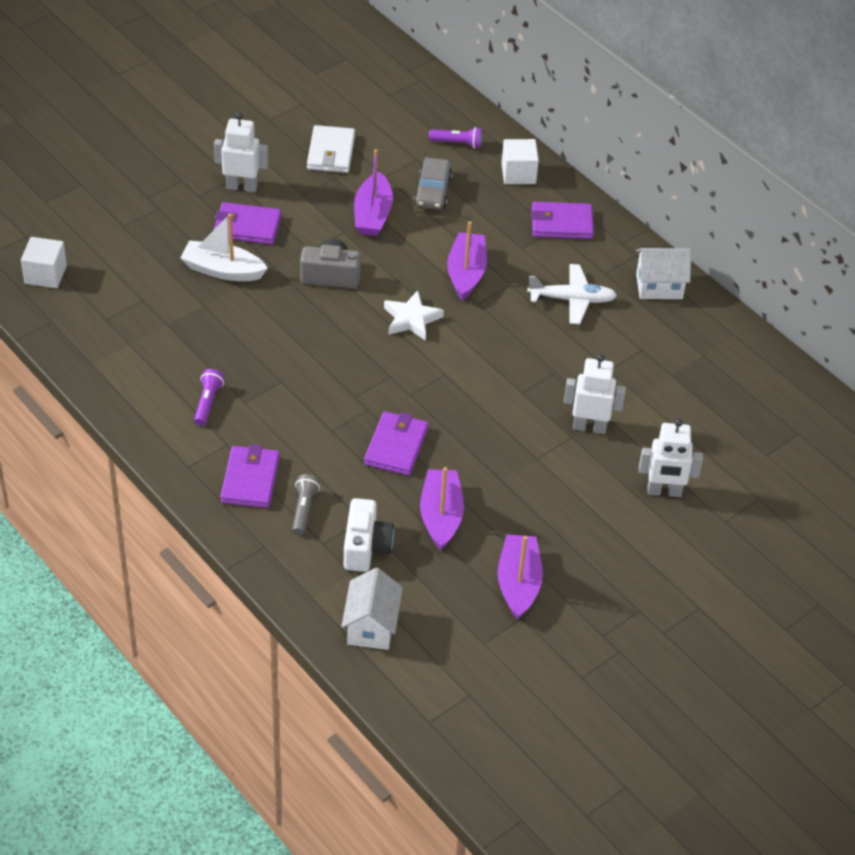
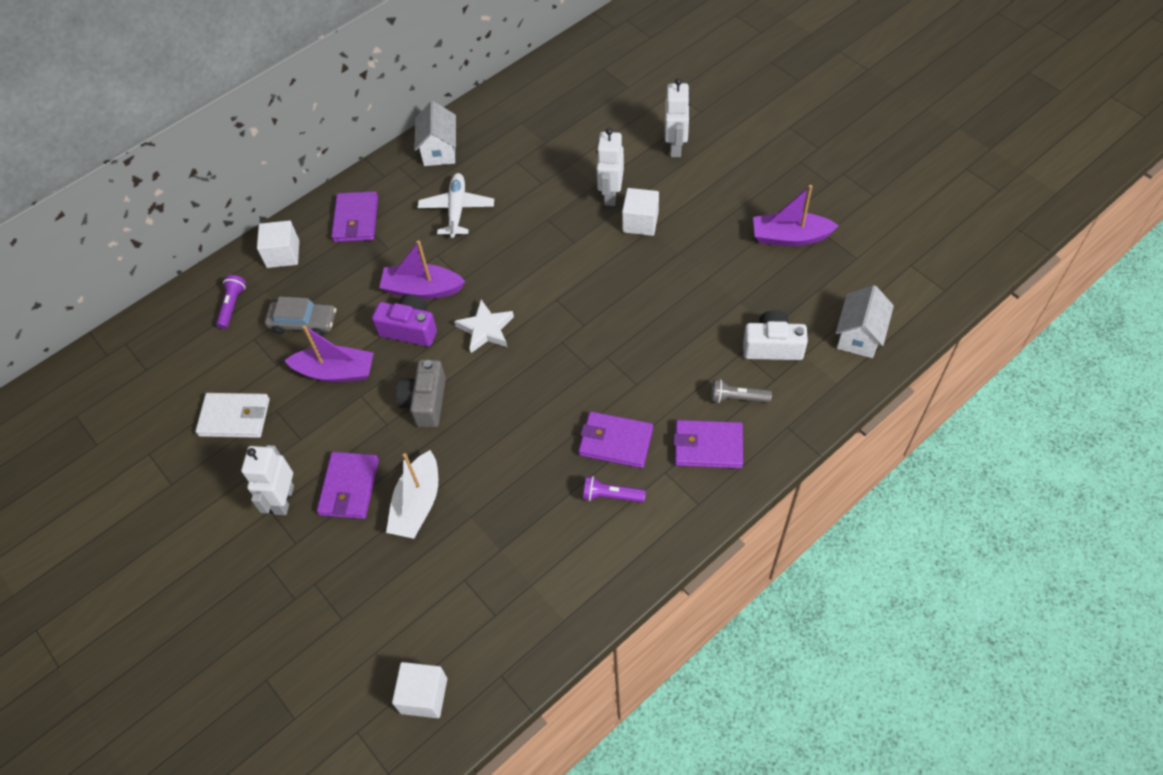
camera: 85 degrees left, 10 degrees up
(371, 626) = (859, 336): white house -> white house turned 75 degrees counterclockwise
(396, 446) = (650, 331): purple wallet -> purple wallet (615, 442)
(417, 264) = (409, 329): none -> purple camera
(441, 516) = (727, 293): purple boat -> none
(547, 450) = (640, 222): none -> white cube

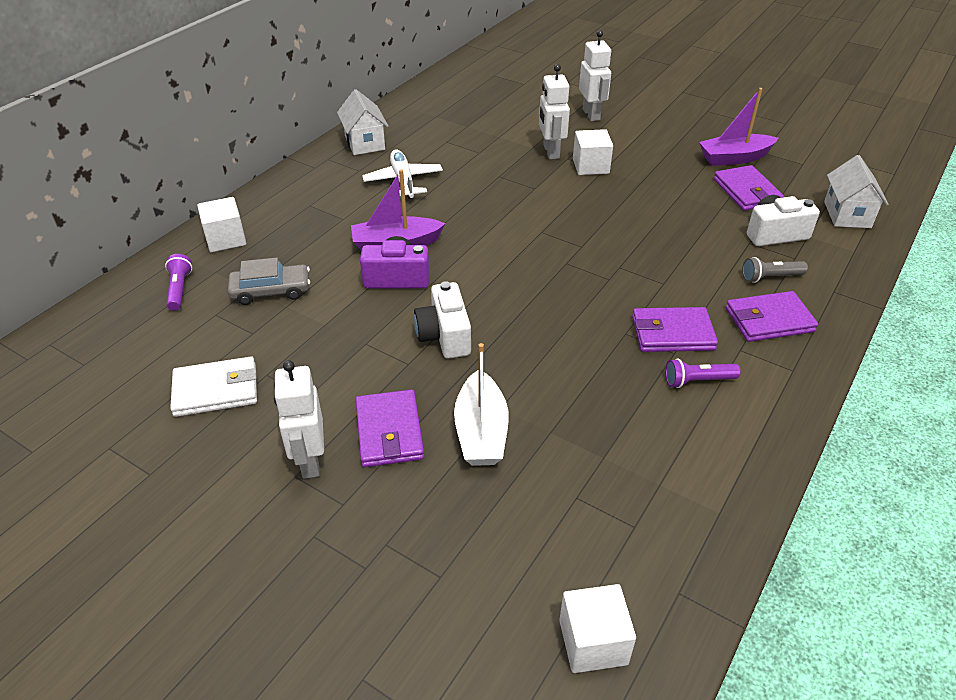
camera: 20 degrees left, 15 degrees down
(336, 372) = (327, 327): purple boat -> none
(356, 219) = (298, 202): purple wallet -> purple wallet (747, 191)
(425, 402) = (444, 336): grey camera -> white camera
(485, 329) = (480, 265): white star -> none

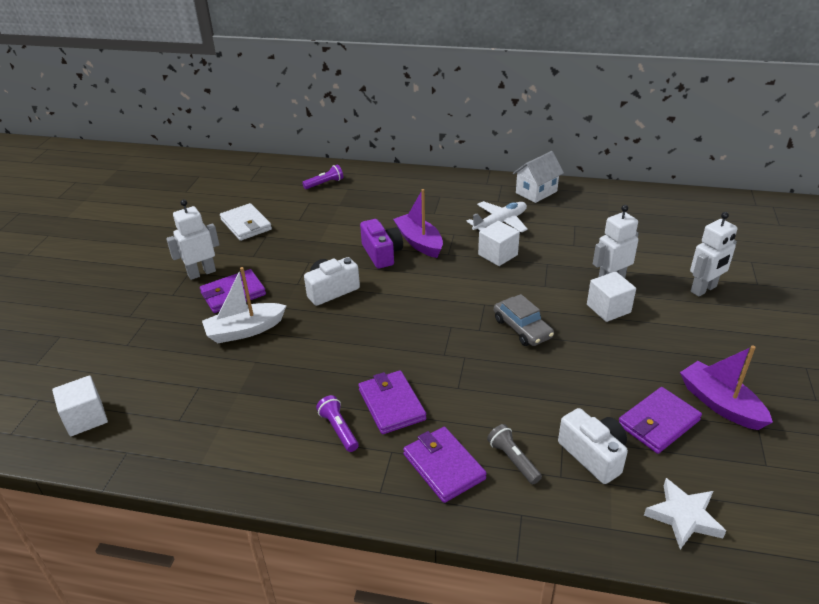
camera: 70 degrees right, 5 degrees down
(226, 239) = (381, 180): white cube -> white cube (497, 255)
(271, 291) = (340, 212): grey car -> grey car (522, 328)
(847, 214) = (684, 516): white house -> white star

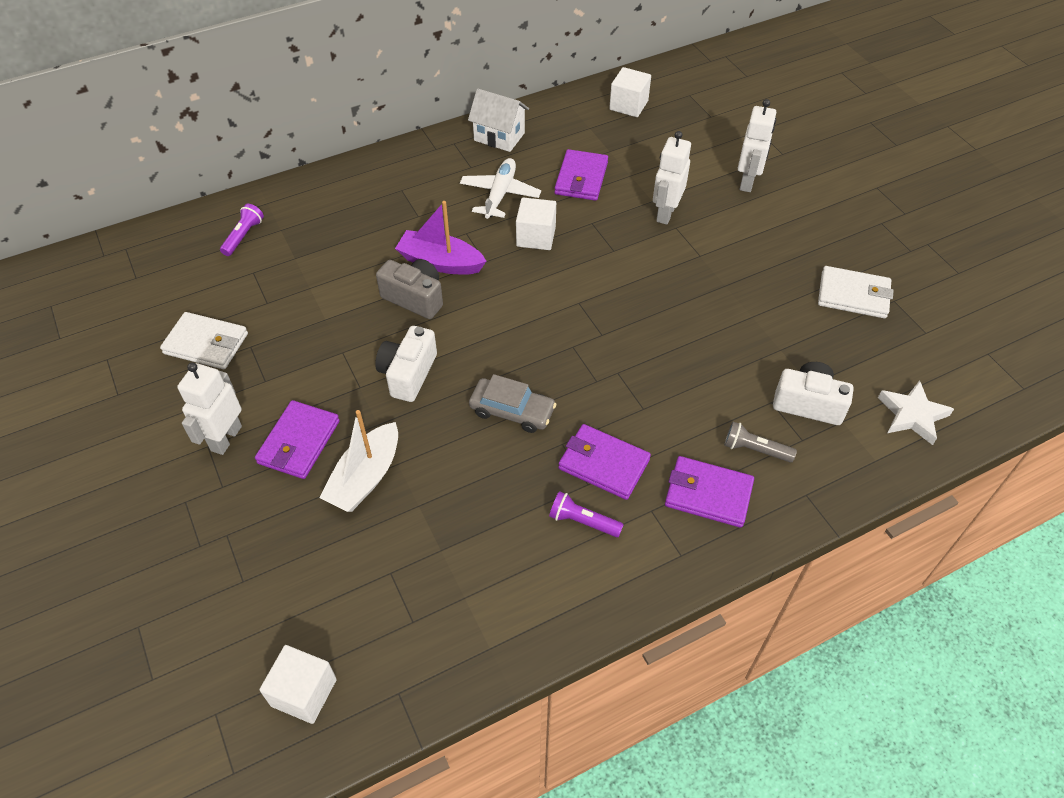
camera: 40 degrees left, 15 degrees up
(382, 254) = (415, 298): purple camera -> grey camera
(522, 328) = (638, 310): grey car -> grey car (512, 411)
(536, 192) = (499, 137): white house -> white house turned 75 degrees counterclockwise
(608, 308) = (690, 246): white cube -> white cube (628, 105)
(658, 423) = (827, 341): purple wallet -> purple wallet (581, 178)
(720, 404) = (853, 295): purple boat -> white wallet

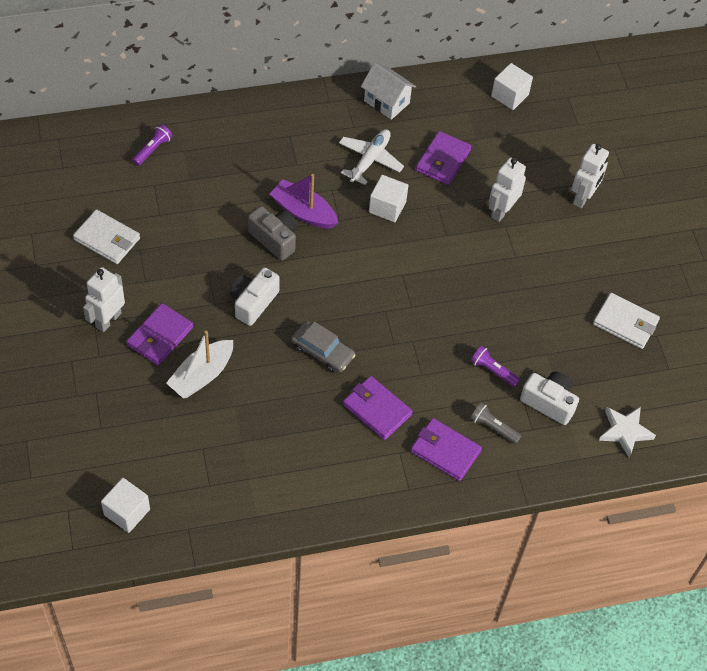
camera: 10 degrees right, 5 degrees up
(582, 521) = (347, 447): purple flashlight -> purple flashlight (493, 370)

